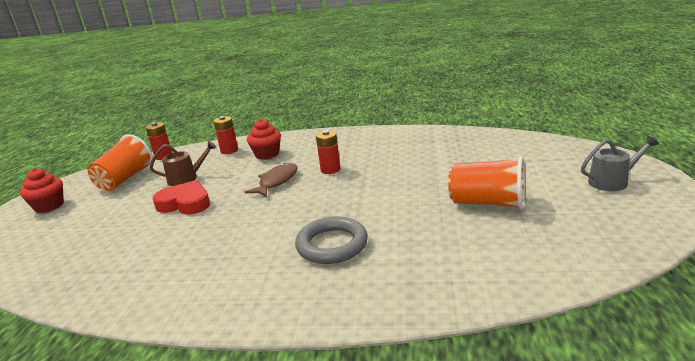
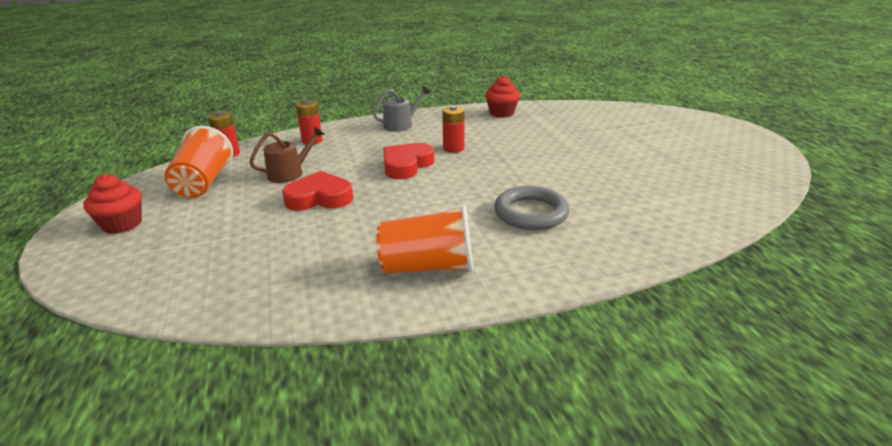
camera: 25 degrees left, 5 degrees up
(267, 154) = (364, 140): red cupcake -> red cupcake (501, 113)
(276, 181) = (406, 165): brown fish -> red heart
(488, 203) = (633, 161): orange cup -> orange cup (428, 266)
(612, 181) = (711, 134): grey watering can -> grey watering can (401, 125)

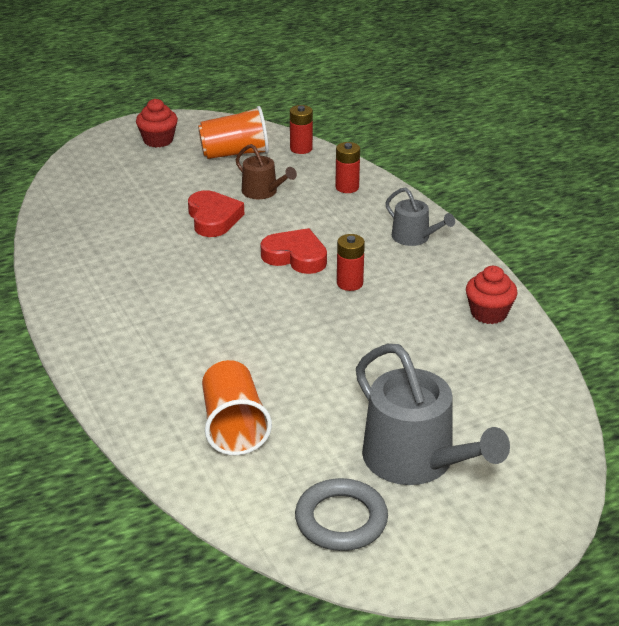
camera: 80 degrees right, 5 degrees up
(428, 266) = (99, 292): orange cup -> orange cup (233, 426)
(531, 213) = (196, 345): grey ring -> grey ring (341, 520)
(660, 143) = (416, 460): none -> grey watering can

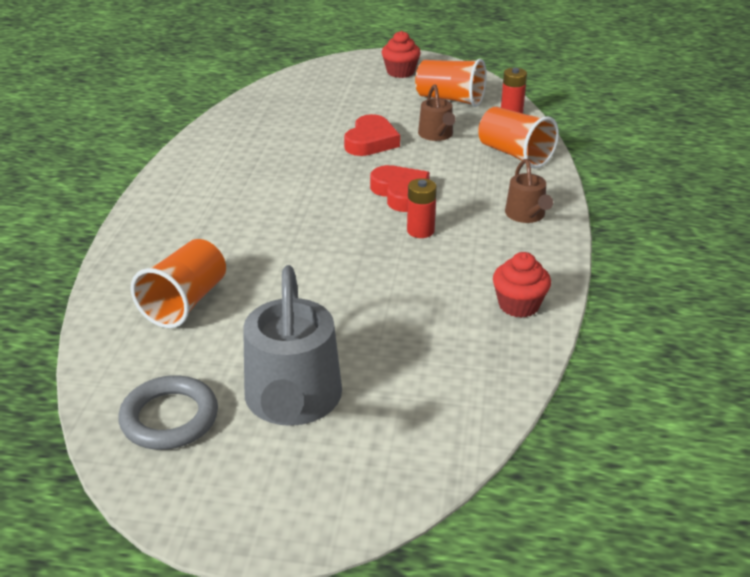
camera: 35 degrees right, 0 degrees up
(347, 187) = (514, 154): red battery -> orange cup
(414, 237) = (526, 215): grey watering can -> brown watering can

